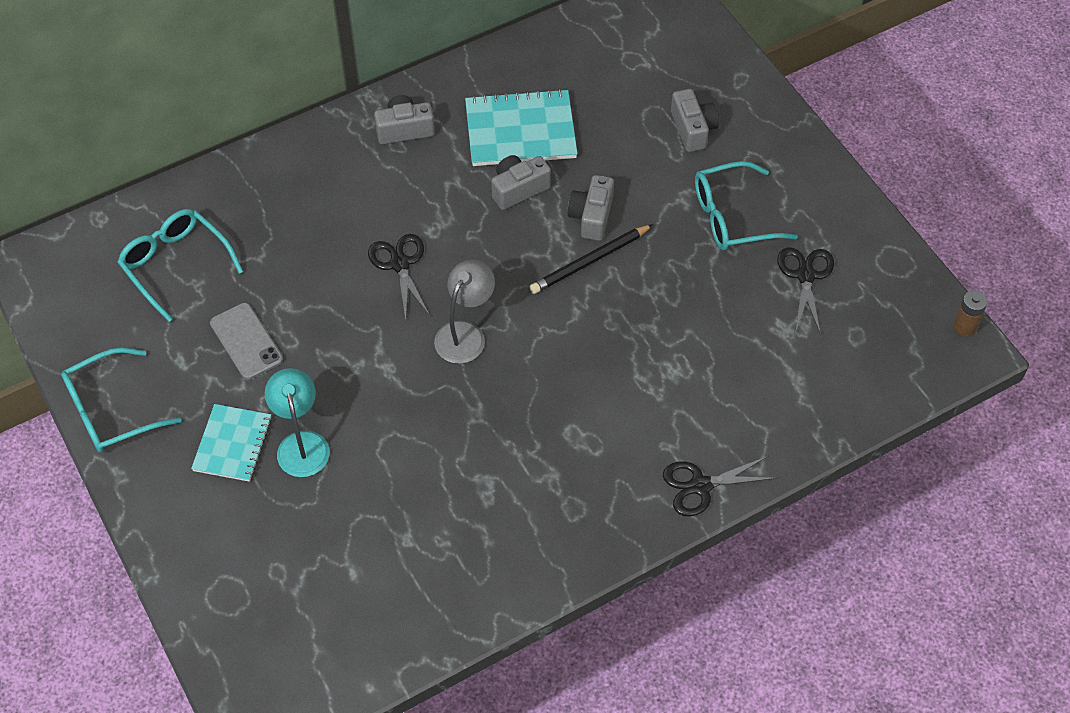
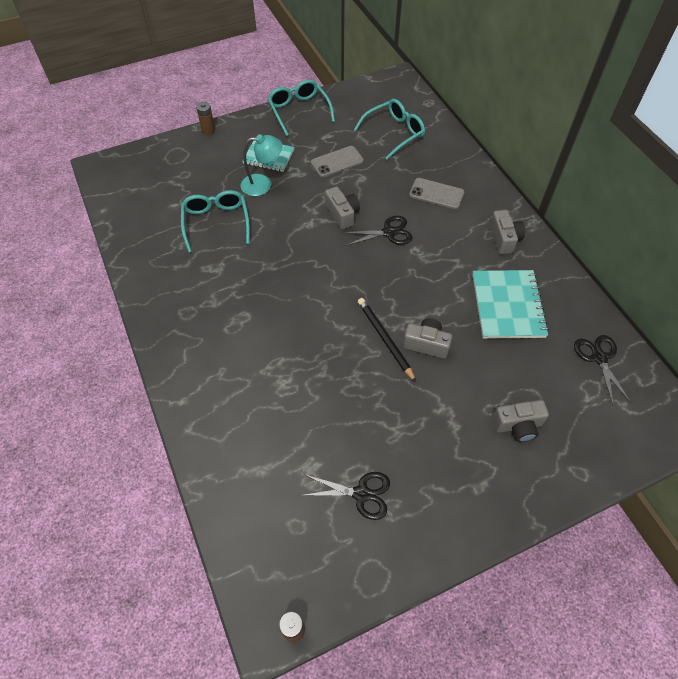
camera: 95 degrees right, 0 degrees up
(157, 554) = (208, 129): none -> brown battery
(317, 207) = (436, 194): none -> grey phone
(465, 333) = (330, 263): grey lamp -> none
(518, 189) = (452, 300): grey camera -> grey camera (342, 214)
(700, 486) = (185, 389): black scissors -> black scissors (599, 358)
(732, 217) = (424, 444): turquoise glasses -> turquoise glasses (216, 223)

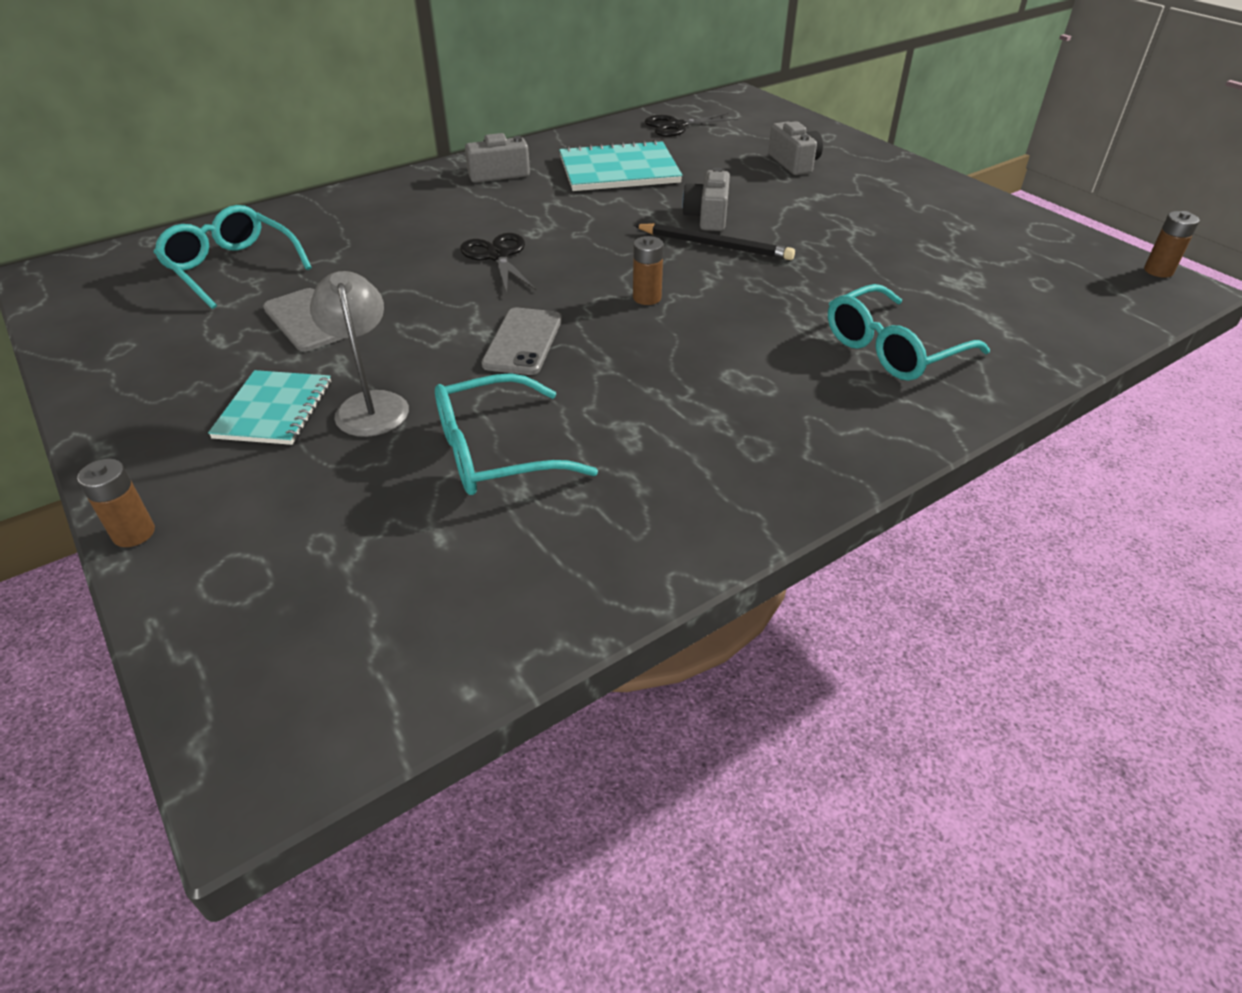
camera: 100 degrees left, 15 degrees down
(263, 184) = (370, 404): turquoise lamp -> grey lamp
(299, 111) = (112, 387): turquoise glasses -> turquoise glasses (892, 349)
(328, 293) = (647, 298): none -> brown battery
(342, 214) = (457, 301): grey camera -> none
(361, 494) = (958, 244): black scissors -> none
(385, 339) = (715, 245): black pencil -> black pencil turned 120 degrees counterclockwise
(436, 194) = (403, 223): grey phone -> grey phone (523, 342)

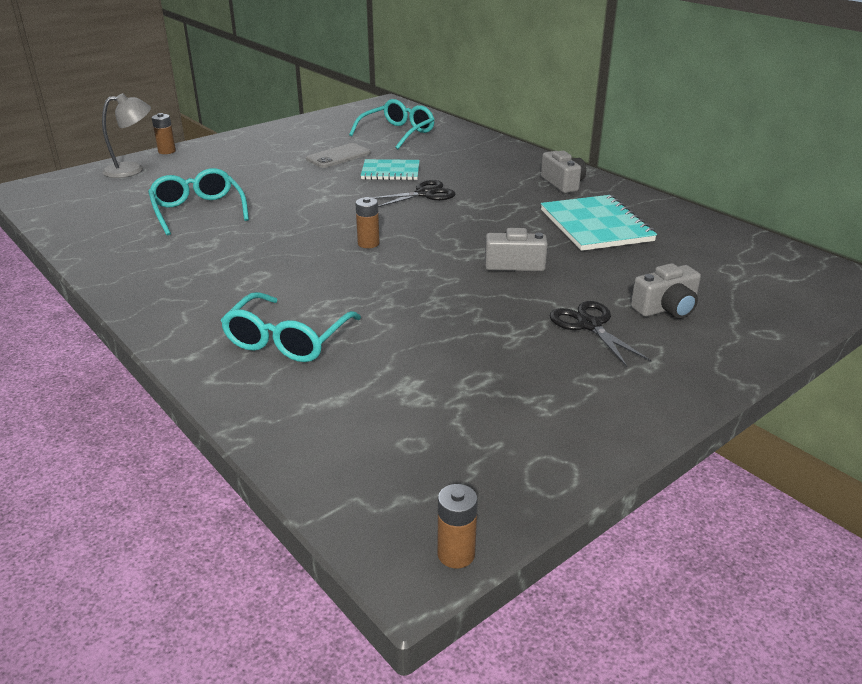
camera: 85 degrees right, 10 degrees down
(274, 410) = (251, 161): turquoise notebook -> turquoise notebook (390, 172)
(370, 404) = (251, 179): grey lamp -> grey lamp (132, 170)
(523, 342) = (311, 209): grey phone -> none
(676, 126) = (725, 247): black scissors -> black scissors (589, 325)
(715, 245) = (459, 267): black pencil -> none
(892, 349) = (287, 340): turquoise glasses -> turquoise glasses turned 120 degrees counterclockwise

